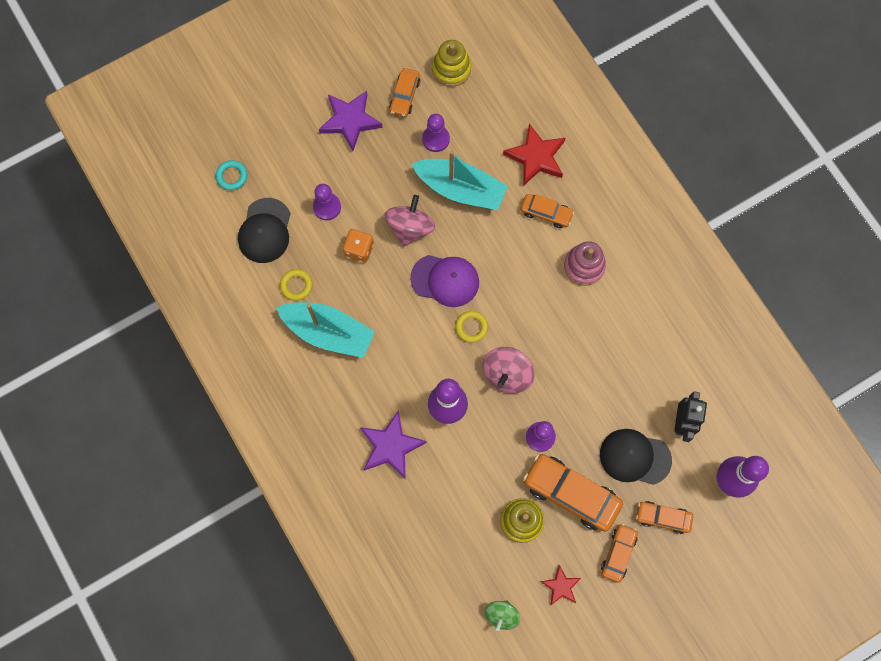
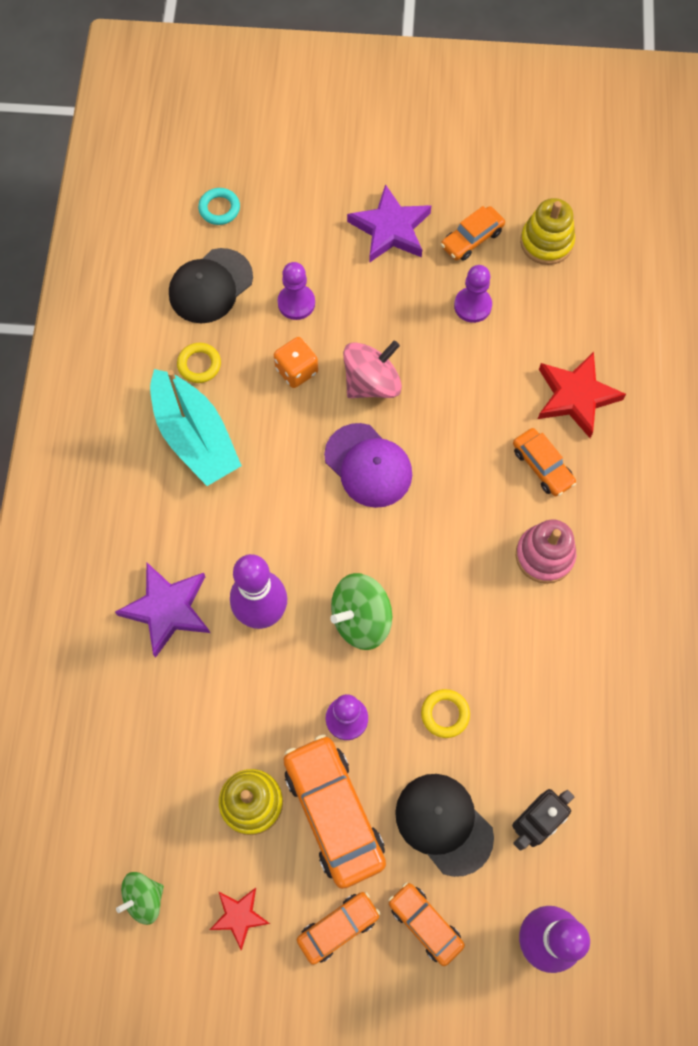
camera: 35 degrees right, 5 degrees down
(460, 189) = (461, 377): turquoise boat -> none
(471, 327) = (359, 537): yellow ring -> yellow ring (445, 714)
(507, 374) = (361, 619): pink spinning top -> green spinning top

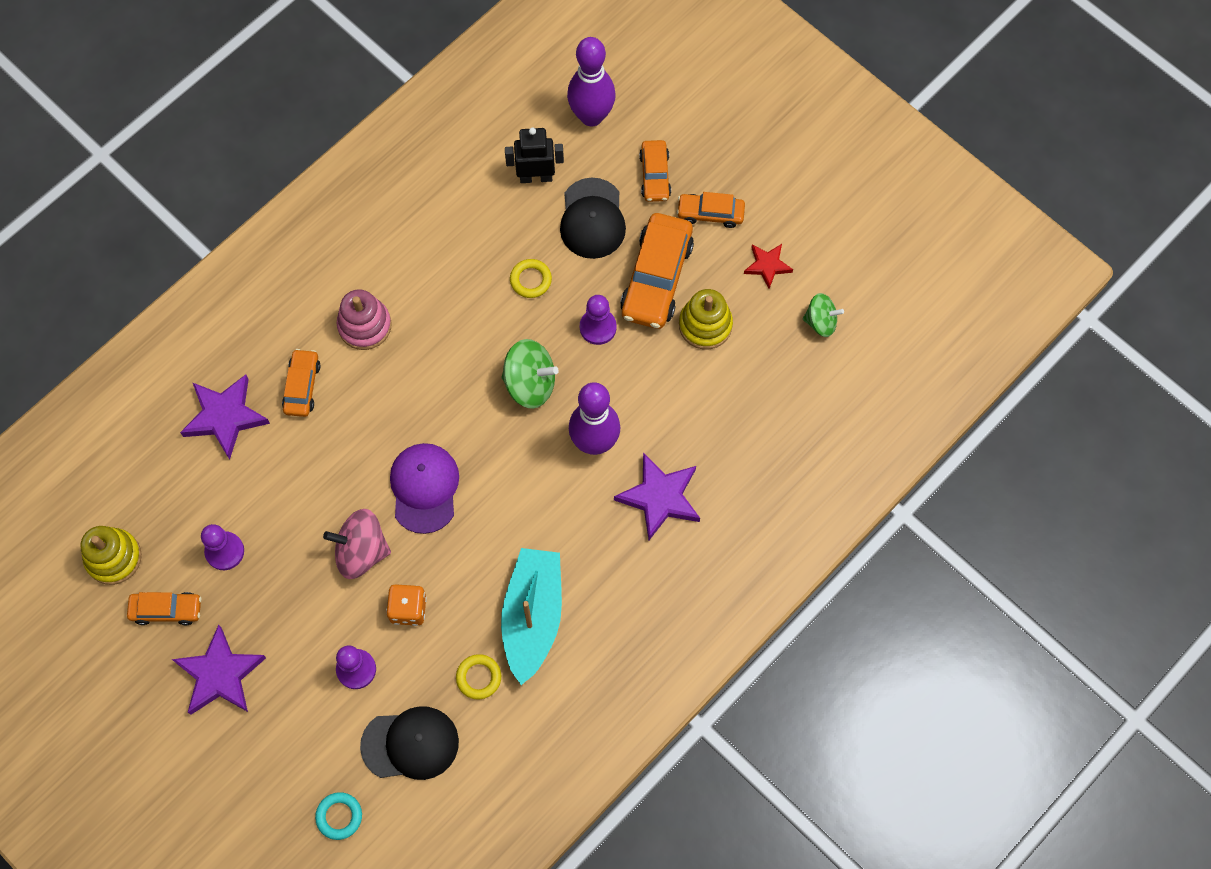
camera: 140 degrees left, 0 degrees up
(575, 396) = (225, 417): red star -> purple star

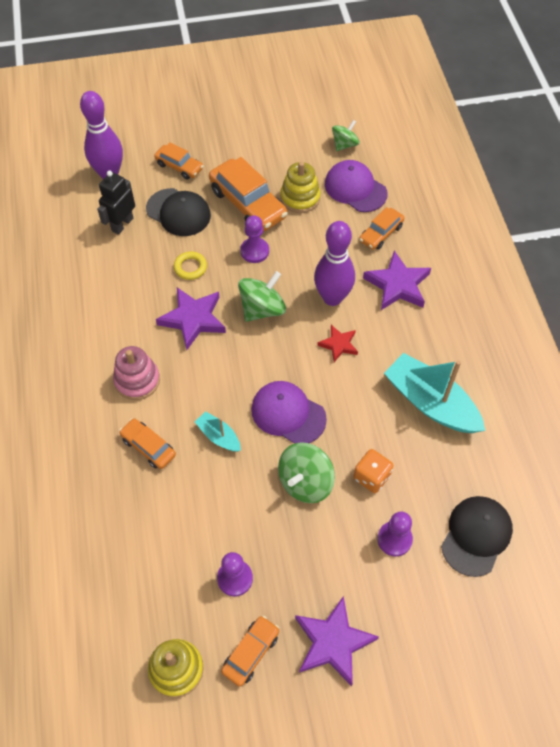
camera: 55 degrees left, 10 degrees down
(225, 417) = (128, 513): purple star -> purple star (193, 319)
(339, 816) = (504, 620): turquoise ring -> none
(356, 441) = (218, 436): none -> turquoise boat
(361, 551) = (305, 482): pink spinning top -> green spinning top
(478, 677) = (453, 461): yellow ring -> none
(710, 213) = (229, 155): orange car -> orange car (381, 233)
(763, 373) = (355, 188): none -> purple cap
(767, 266) = (287, 148): red star -> red star (338, 344)

